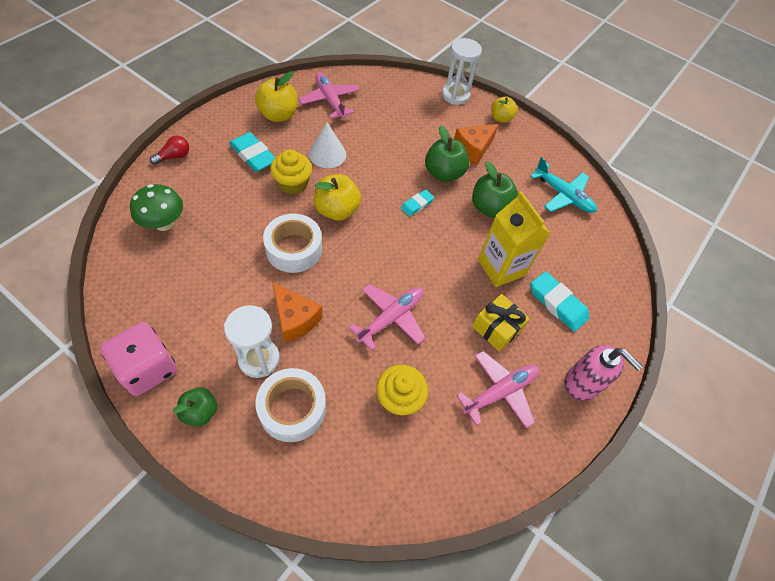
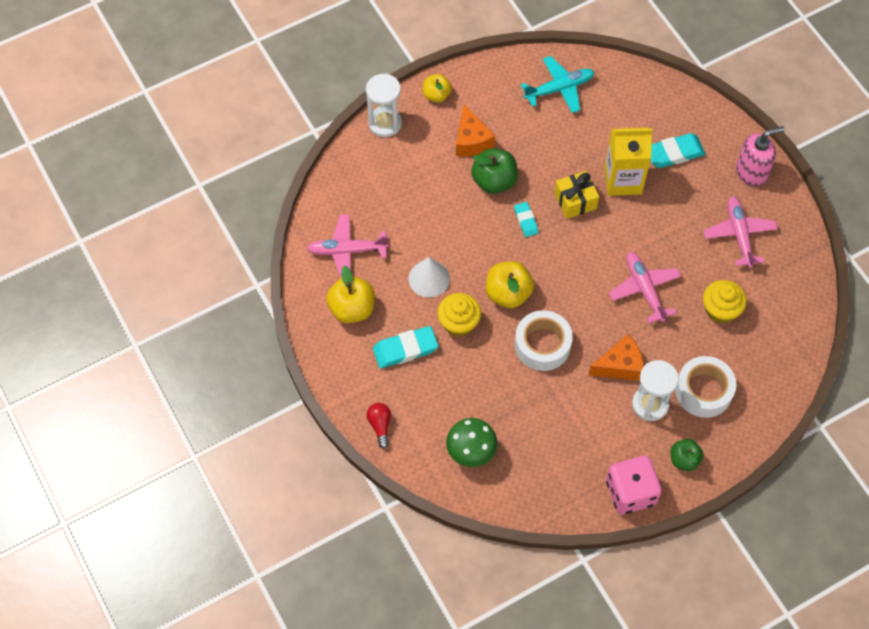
camera: 60 degrees left, 5 degrees up
(489, 208) = (552, 159): green apple -> none
(496, 328) = (682, 211): yellow gift -> yellow gift (575, 201)

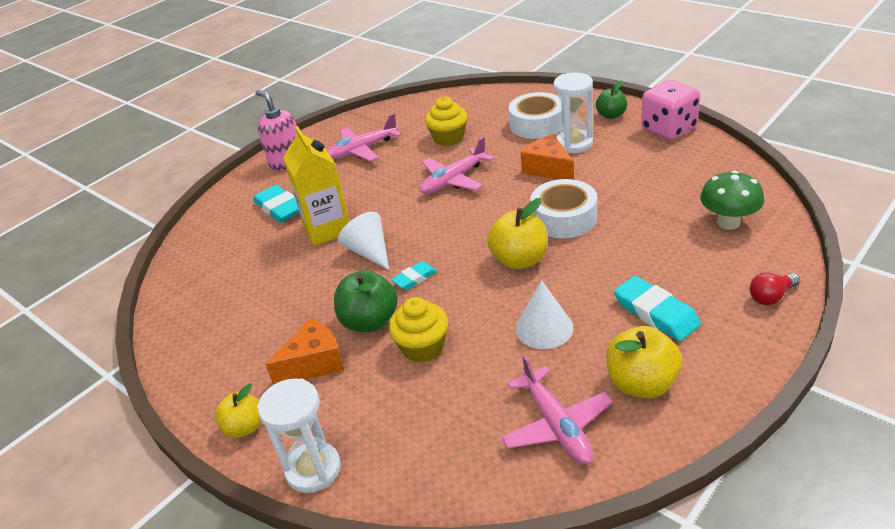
camera: 105 degrees left, 25 degrees down
(459, 323) = (585, 283): yellow cupcake -> yellow cupcake (422, 347)
(559, 89) = (209, 313): turquoise plane -> none
(575, 201) = (369, 252): yellow gift -> white cone

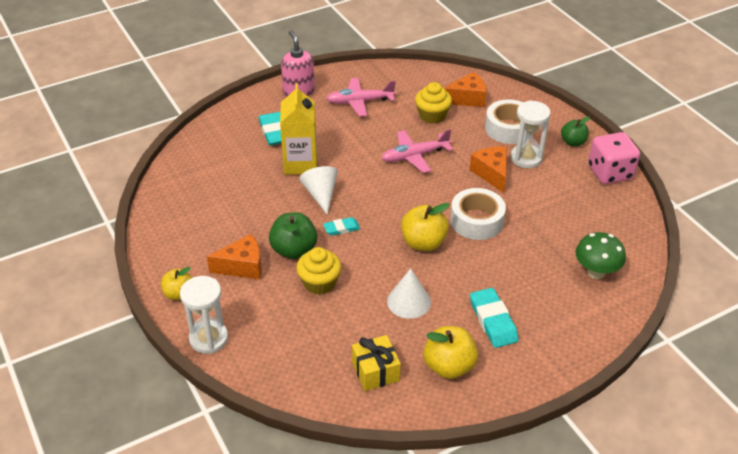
camera: 15 degrees right, 5 degrees up
(476, 112) = (467, 99): none -> orange cheese
(556, 425) = (375, 371): pink plane -> yellow gift
(771, 297) = (583, 341): red light bulb -> none

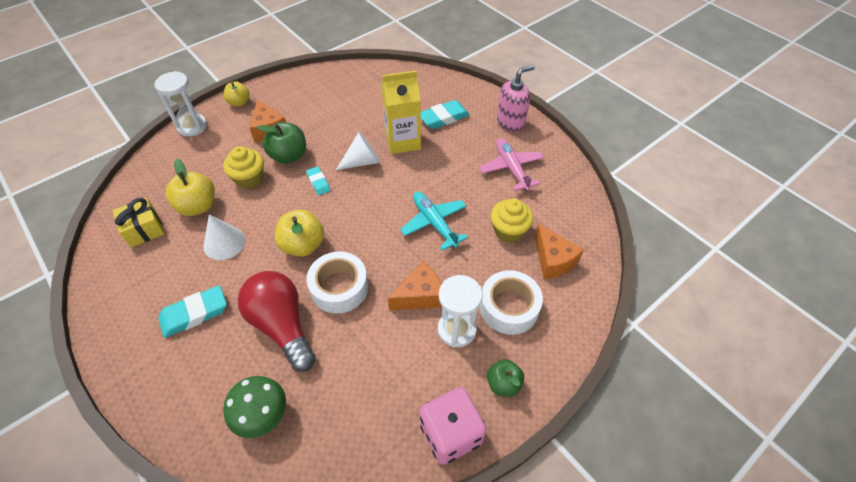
camera: 80 degrees right, 10 degrees up
(415, 156) = (434, 223): pink plane -> turquoise plane
(449, 366) = (141, 282): yellow apple -> yellow apple (198, 206)
(512, 259) = (282, 325): none -> red light bulb

